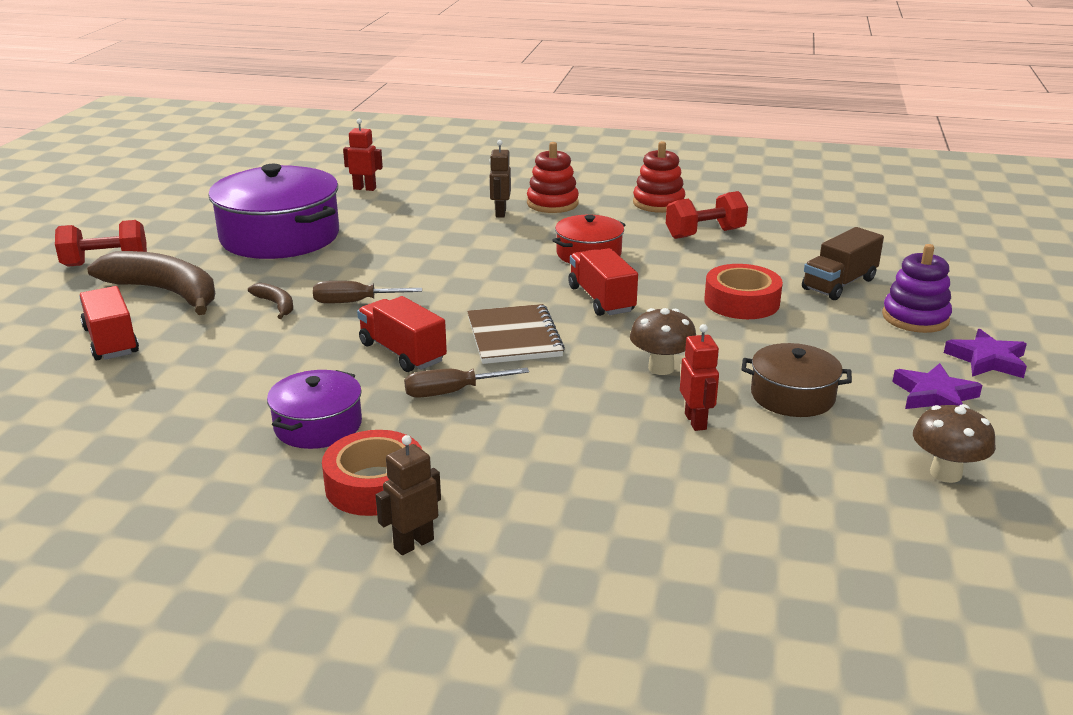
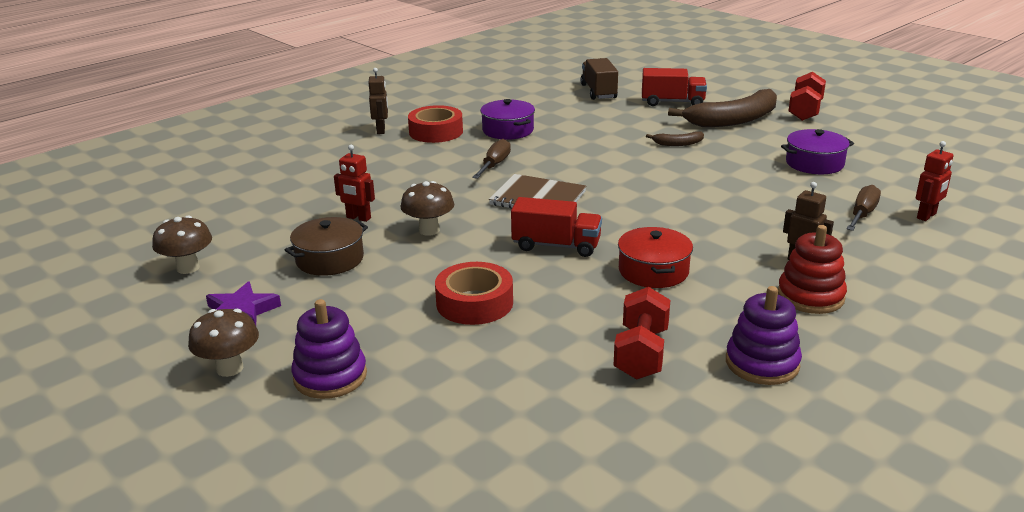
camera: 125 degrees right, 0 degrees up
(280, 236) = (814, 163): purple pot -> purple pot, size x0.53
(354, 302) = (656, 165): brown screwdriver -> brown screwdriver (862, 214)
(402, 353) = (561, 163): red truck -> none
(658, 203) = (762, 363): red stacking toy -> purple stacking toy
(839, 284) = (438, 373): brown truck -> brown truck (598, 92)
(987, 360) = (229, 368): purple star -> brown mushroom

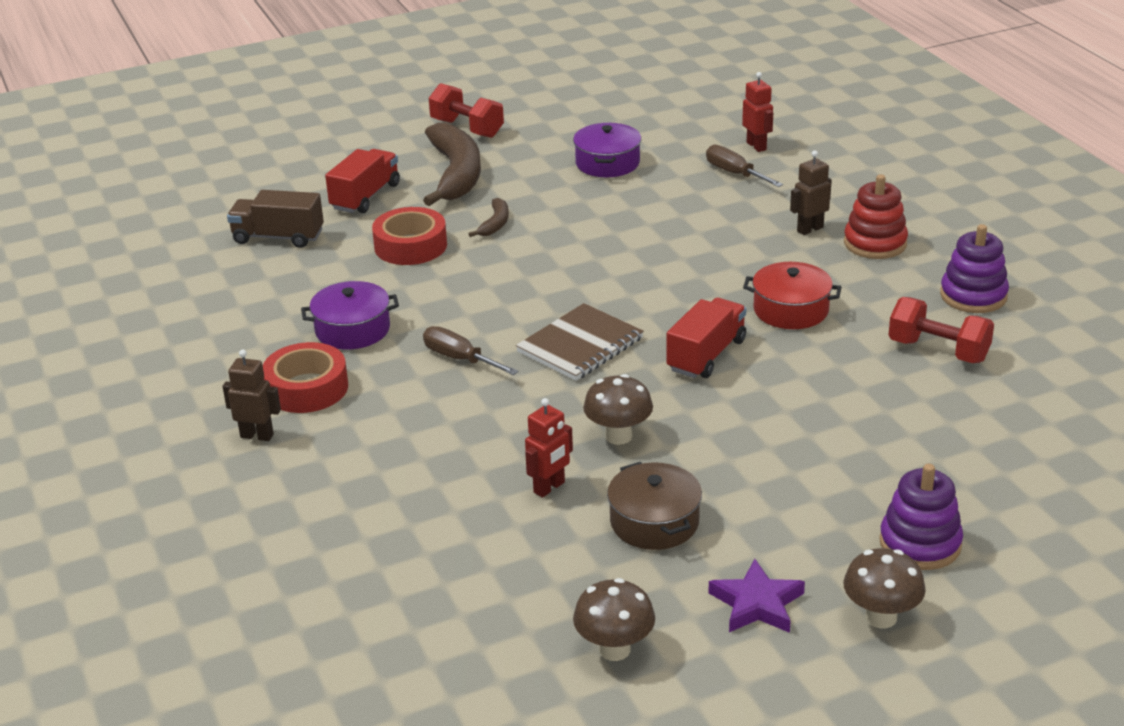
camera: 70 degrees left, 5 degrees up
(474, 303) = (808, 429): red tape -> red tape (410, 246)

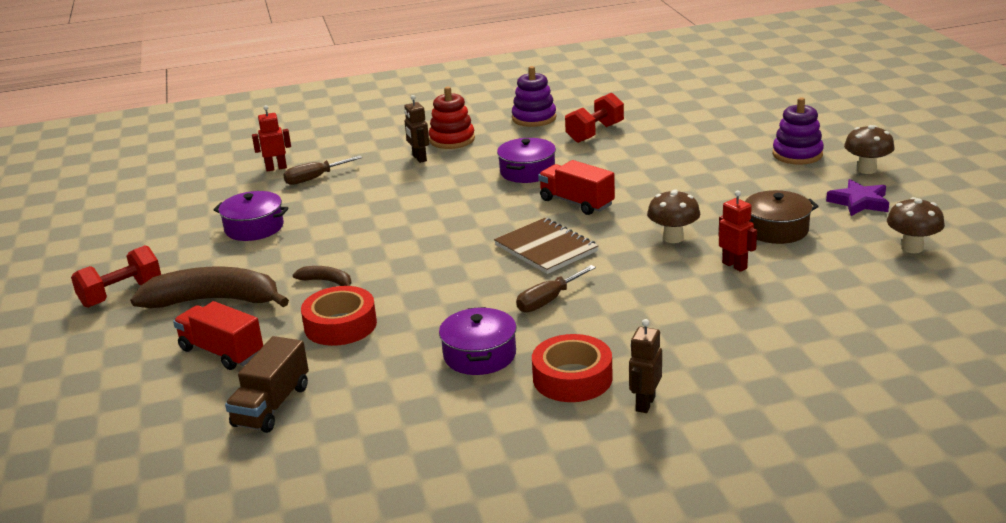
camera: 80 degrees left, 5 degrees down
(791, 310) = (527, 171): red pot -> purple pot

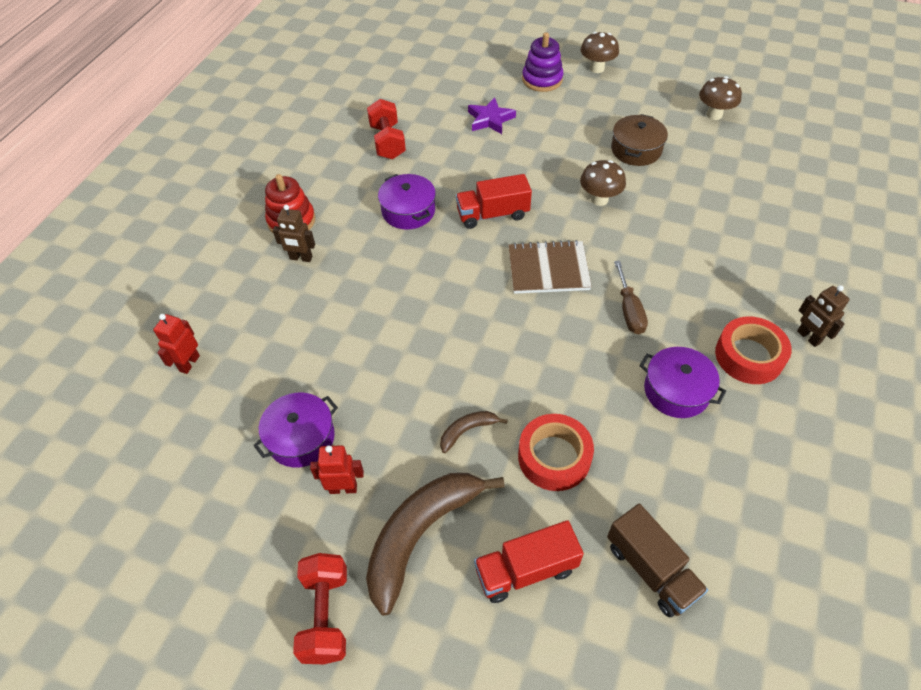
camera: 55 degrees left, 25 degrees up
(314, 178) = (250, 345): brown screwdriver -> none
(534, 118) = (316, 156): purple stacking toy -> none
(735, 265) = (666, 195): red robot -> red robot (343, 488)
(859, 202) = (636, 97): purple star -> purple star (490, 119)

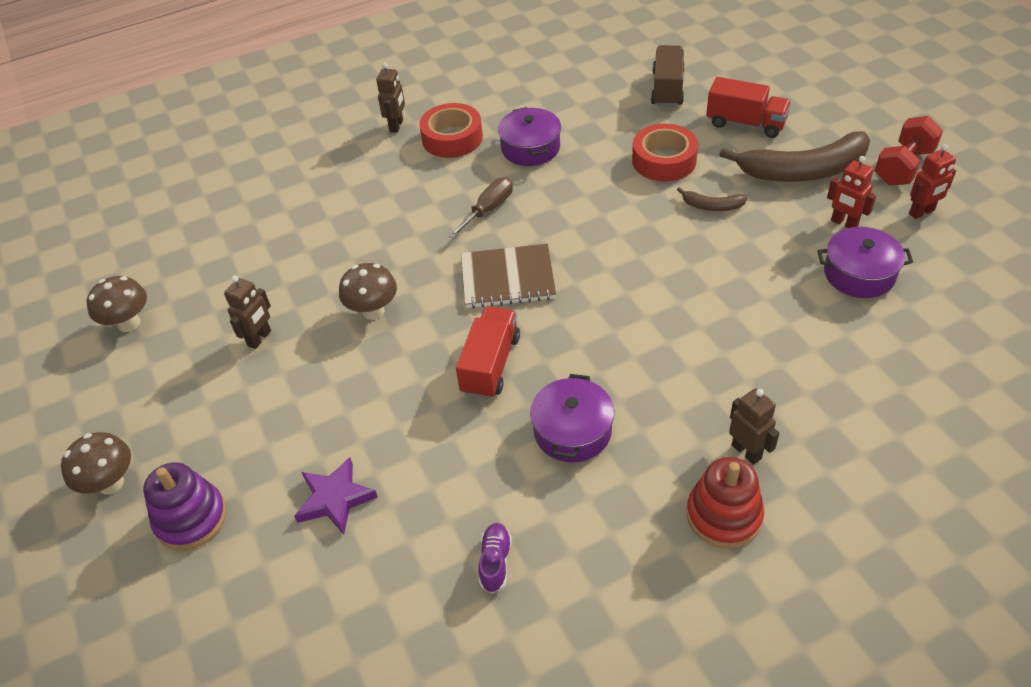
camera: 135 degrees left, 5 degrees down
(189, 363) = (945, 402): red robot -> red robot (922, 212)
(387, 142) = (495, 562): red dumbbell -> purple shoe
(492, 214) = (490, 365): red truck -> red truck turned 105 degrees counterclockwise
(548, 269) = (508, 278): brown notebook -> brown notebook turned 45 degrees counterclockwise
(636, 150) = (260, 338): brown pot -> brown robot

